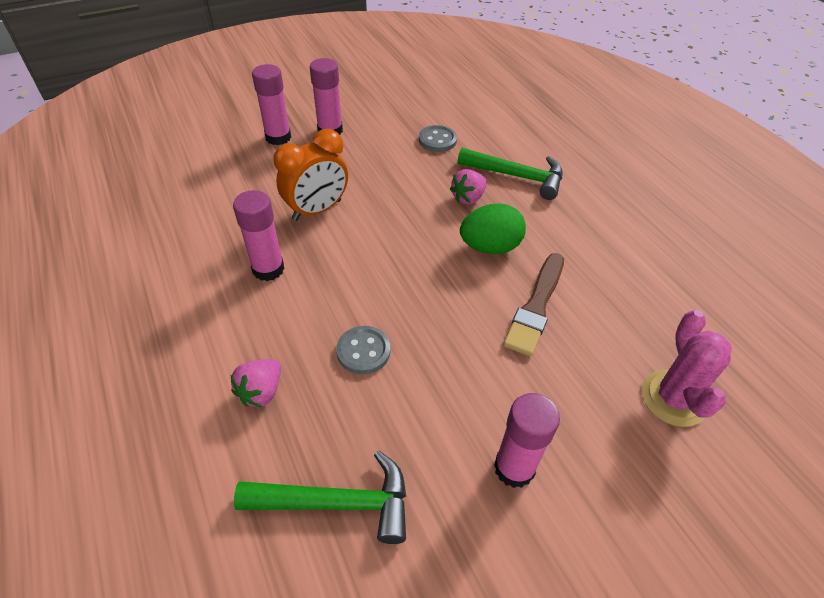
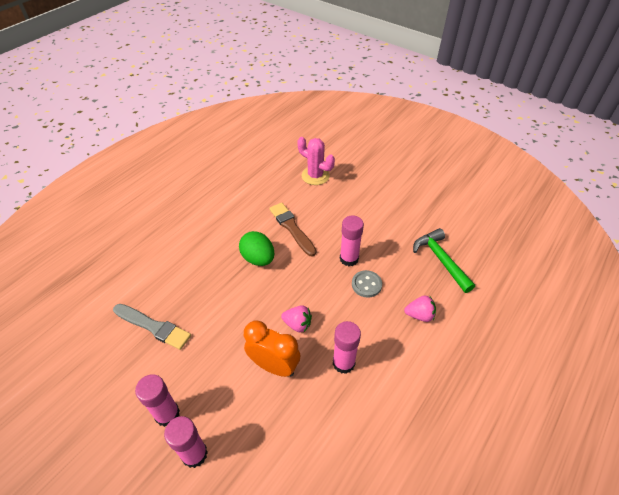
camera: 115 degrees left, 0 degrees up
(437, 140) = (153, 327): grey button -> grey brush
(468, 198) = (217, 284): pink strawberry -> pink strawberry (297, 324)
(514, 468) = (382, 213): pink glue stick -> pink glue stick (349, 258)
(517, 176) = (181, 266): green hammer -> none
(536, 306) = (292, 228): brown brush -> brown brush turned 120 degrees counterclockwise
(673, 398) = (315, 176): pink cactus -> pink cactus turned 60 degrees clockwise

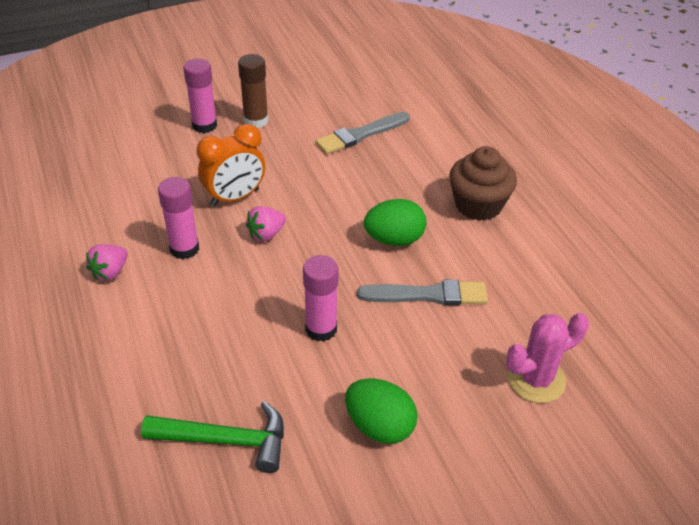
camera: 120 degrees right, 5 degrees down
(167, 414) = (256, 121): pink glue stick -> brown glue stick
(202, 234) = (478, 205): none -> brown cupcake
(292, 228) = (427, 295): brown brush -> grey brush
(366, 284) = (263, 324): grey button -> none
(383, 213) = (379, 426): none -> green egg
(419, 315) = (170, 351): pink strawberry -> pink strawberry (110, 272)

